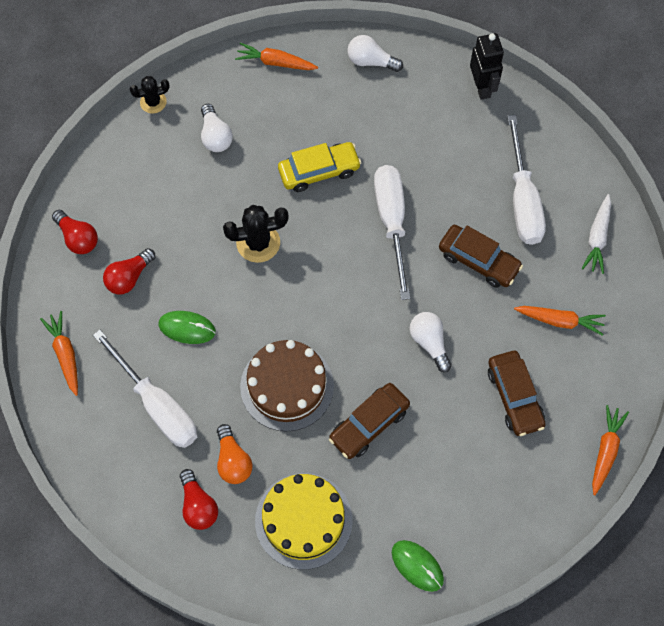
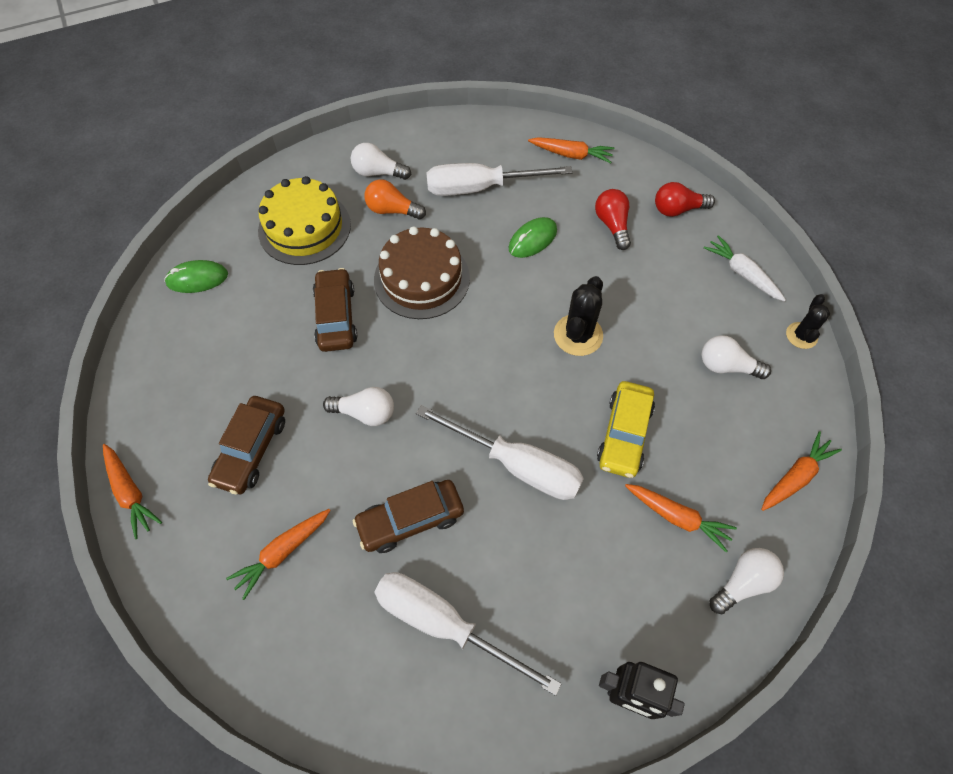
camera: 125 degrees right, 5 degrees down
(198, 506) = (378, 172): red light bulb -> white light bulb
(355, 113) = (677, 517): none -> orange carrot
(514, 397) = (251, 450): brown car -> brown car turned 90 degrees counterclockwise
(597, 238) = (335, 676): white carrot -> white carrot (742, 273)

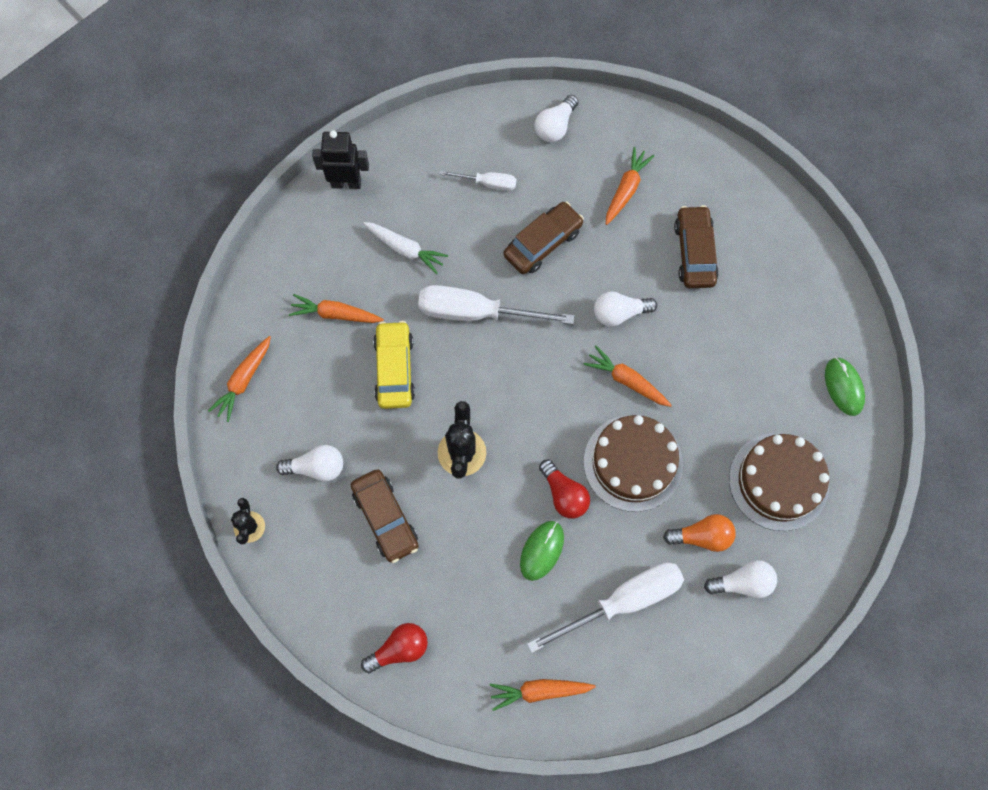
camera: 160 degrees right, 10 degrees up
(130, 493) = (765, 190): orange carrot -> orange carrot (627, 381)
(197, 279) = (843, 387): green mouse -> green mouse turned 75 degrees counterclockwise
(304, 228) = (778, 481): yellow cake -> brown cake
(336, 317) = (692, 393): brown car -> brown car (385, 518)
(444, 624) = (487, 183): white screwdriver -> white screwdriver, size x0.52
(612, 225) = (464, 600): red light bulb -> red light bulb (564, 494)
(742, 273) = (316, 583): white carrot -> white carrot (405, 249)
(743, 583) = (277, 282): white light bulb -> white light bulb (555, 126)

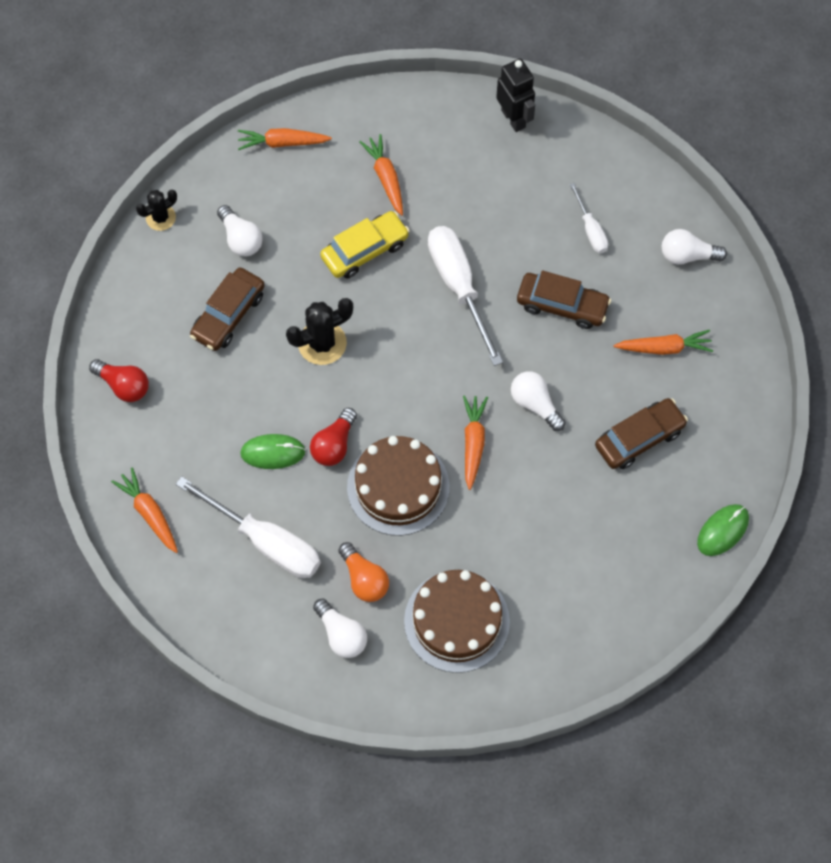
camera: 60 degrees right, 5 degrees down
(405, 249) = (482, 198): white carrot -> none
(843, 387) = (587, 636): green mouse -> green mouse (722, 530)

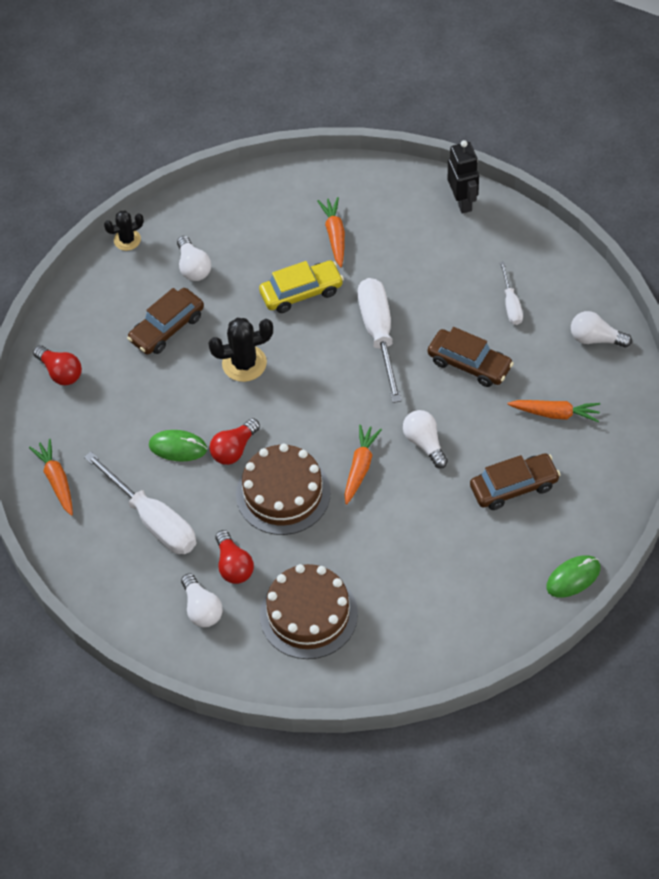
camera: 15 degrees right, 10 degrees down
(282, 143) = (250, 194): orange carrot -> none
(364, 579) = (233, 565): orange light bulb -> red light bulb

